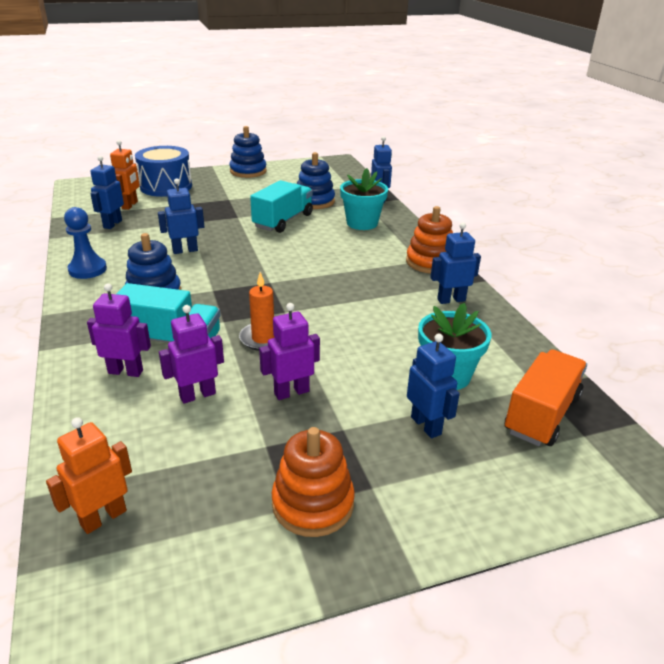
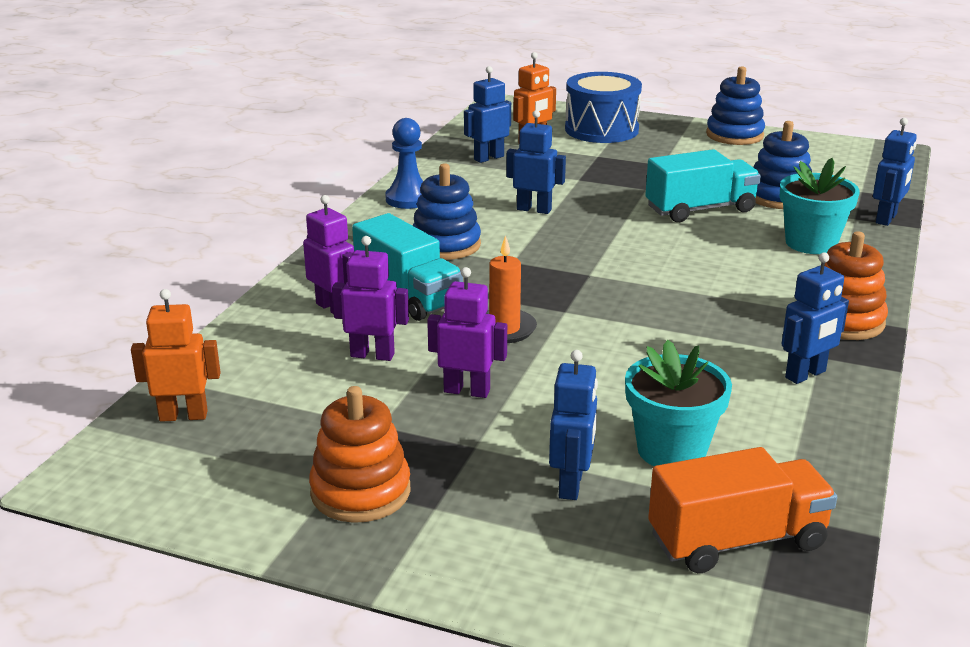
camera: 40 degrees right, 5 degrees down
(451, 300) = (806, 375): blue robot -> blue robot turned 120 degrees clockwise

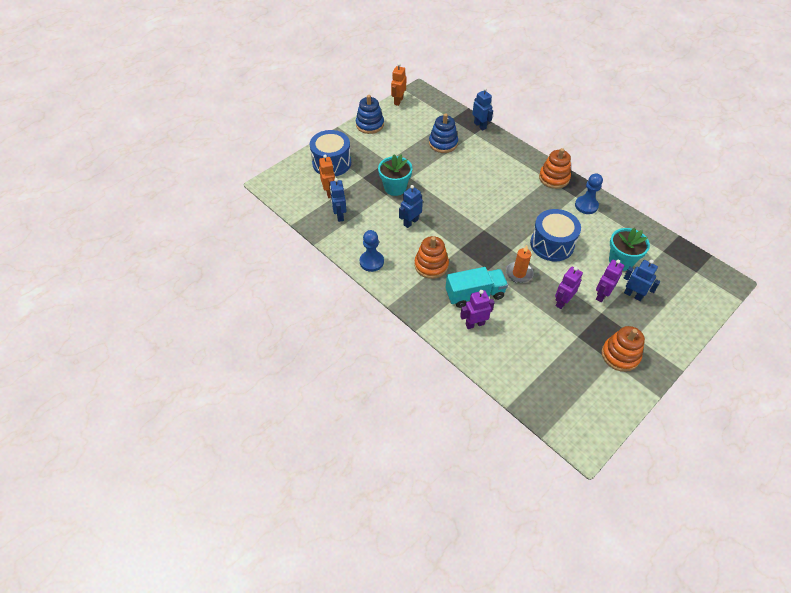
camera: 65 degrees left, 25 degrees up
(183, 416) = (547, 400): orange robot -> orange robot (398, 101)
(372, 355) = (522, 322): purple robot -> purple robot (601, 295)
(445, 245) = (431, 265): blue stacking toy -> orange stacking toy
(628, 352) = (552, 244): none -> blue drum
(700, 209) = (442, 171): turquoise truck -> none
(737, 541) = (674, 267): orange truck -> none
(806, 375) = (586, 206): blue robot -> blue pawn
(811, 243) = (490, 155): turquoise flower pot -> turquoise flower pot (395, 188)

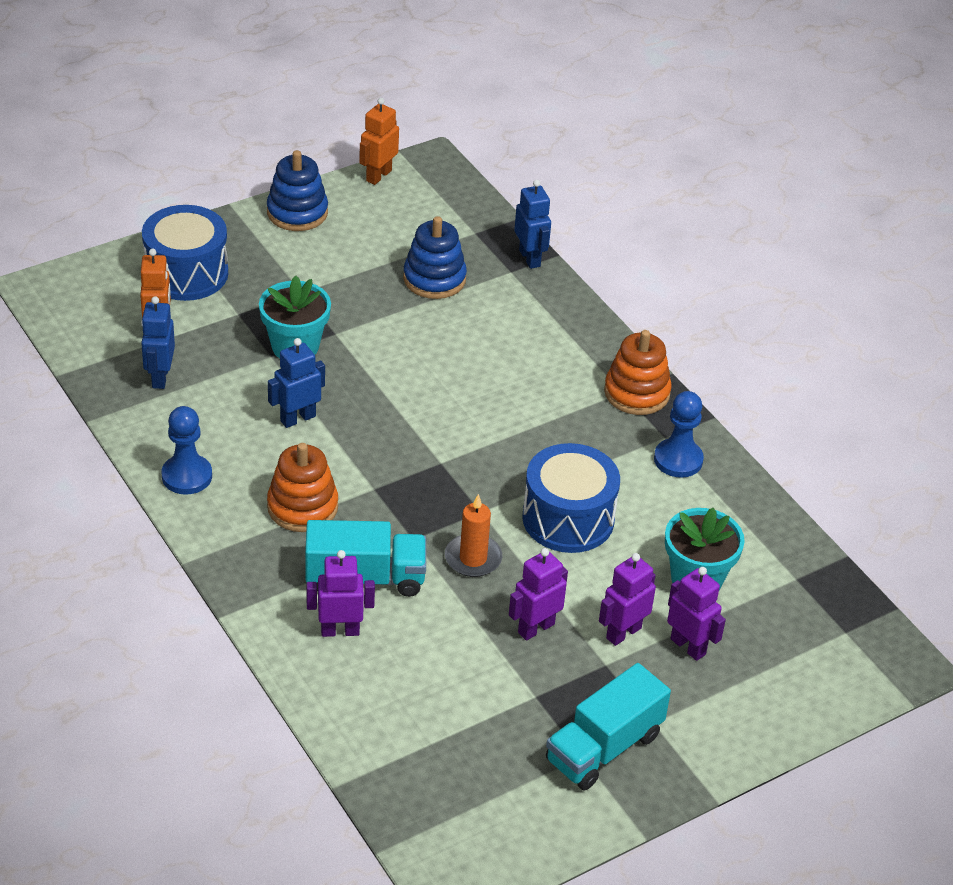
camera: 10 degrees right, 10 degrees down
(620, 355) = (604, 748): orange stacking toy -> turquoise truck
(633, 295) = (688, 646): blue robot -> purple robot

